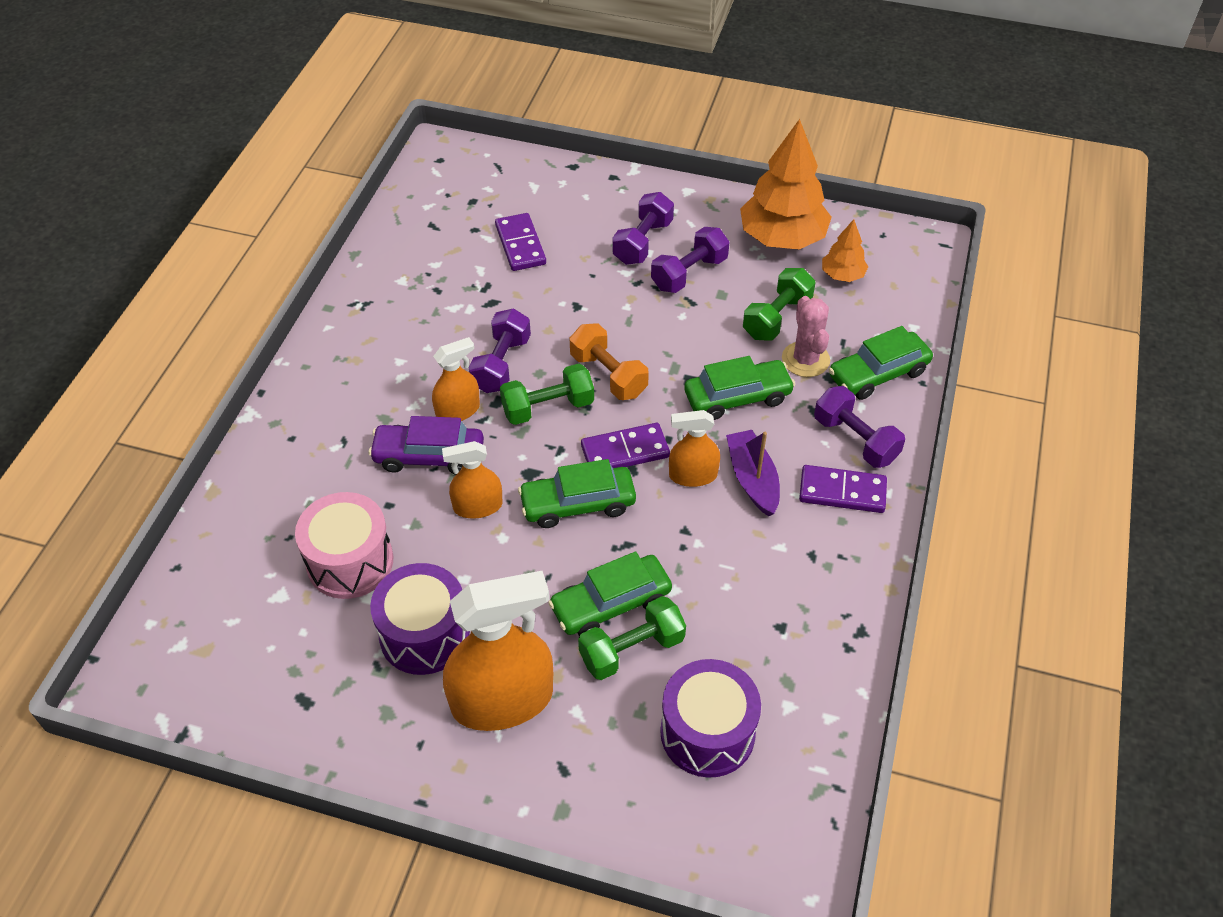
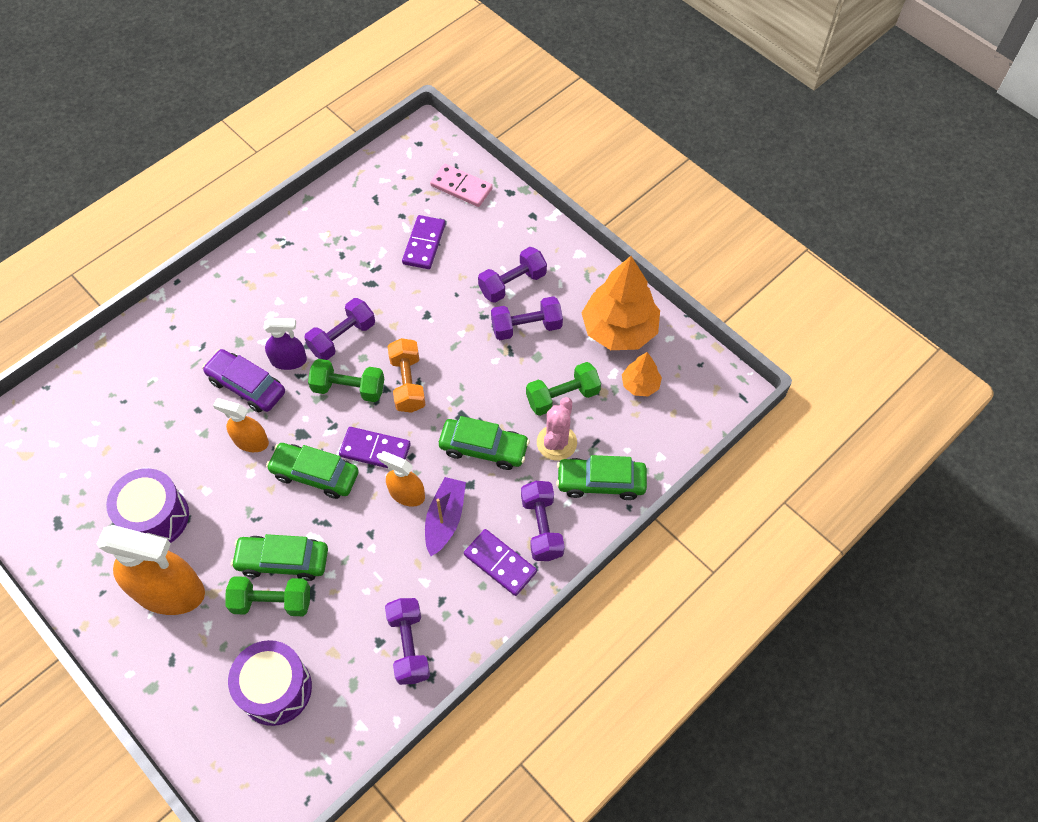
camera: 30 degrees right, 10 degrees up
(350, 561) = (147, 439): pink drum -> none
(458, 411) = (289, 360): orange spray bottle -> purple spray bottle
(518, 181) = (461, 187): none -> pink domino
(815, 614) = (409, 646): none -> purple dumbbell

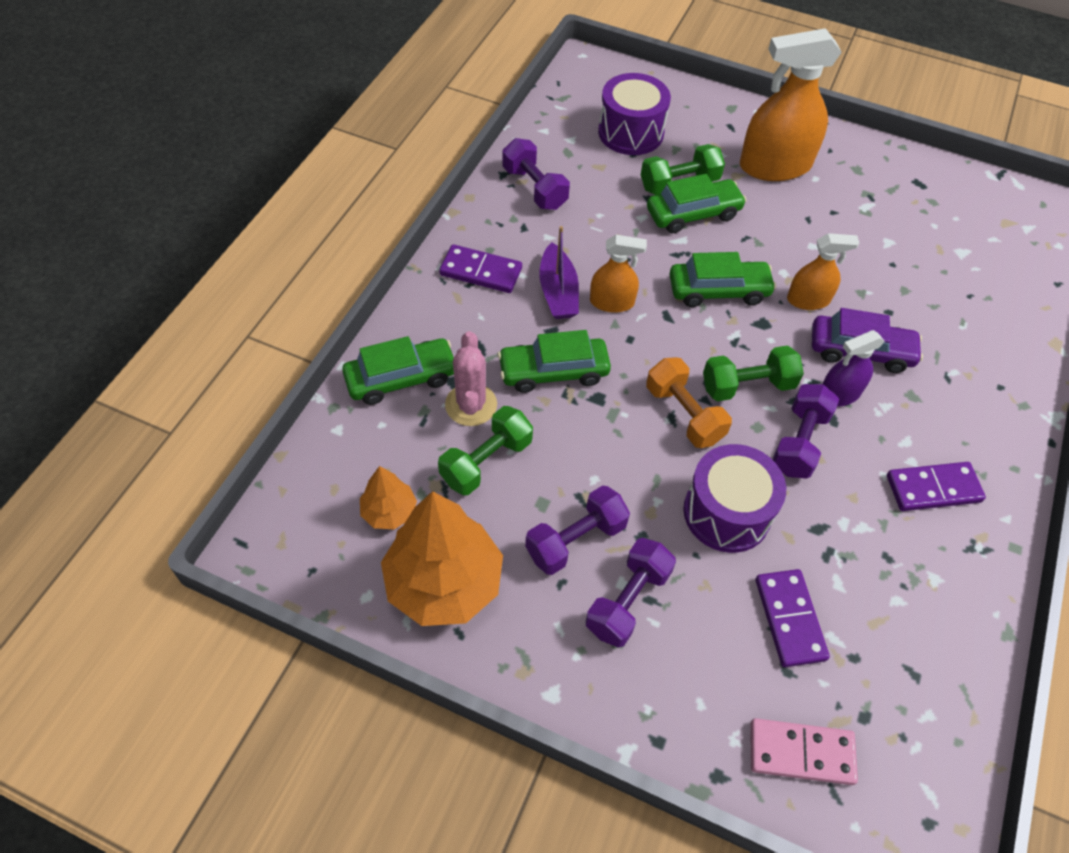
camera: 155 degrees right, 5 degrees down
(155, 517) = (838, 212): purple drum -> purple drum (727, 512)
(375, 450) = (672, 332): purple domino -> purple domino (933, 489)
(542, 527) = (451, 315): purple dumbbell -> none

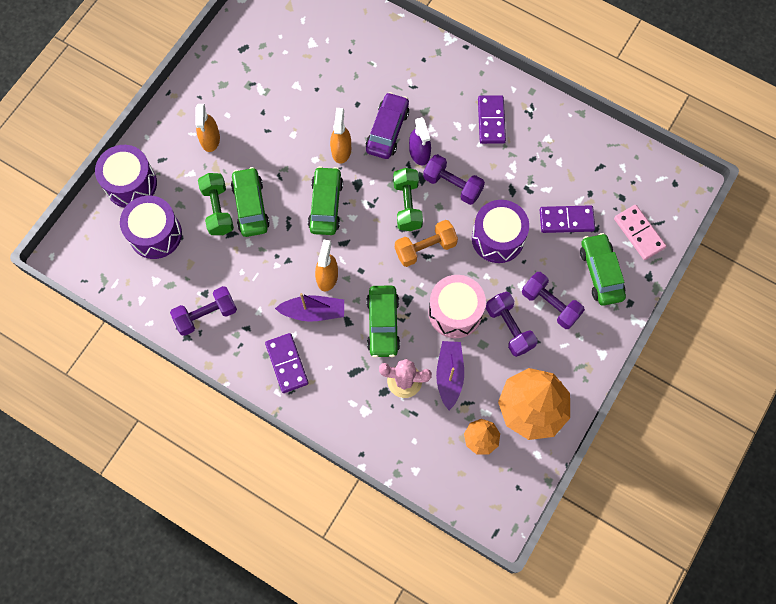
camera: 80 degrees left, 15 degrees up
(401, 378) = (378, 426): green car -> green car (601, 273)
(481, 272) = (287, 363): purple domino -> purple domino turned 45 degrees counterclockwise
(486, 461) = (449, 375): green dumbbell -> purple boat
(588, 461) = (455, 312): none -> pink drum
(690, 105) = (131, 184): none -> purple drum
(775, 166) = (210, 139): orange spray bottle -> orange spray bottle, size x0.53
(801, 752) = (639, 233): pink domino -> pink domino turned 45 degrees counterclockwise

